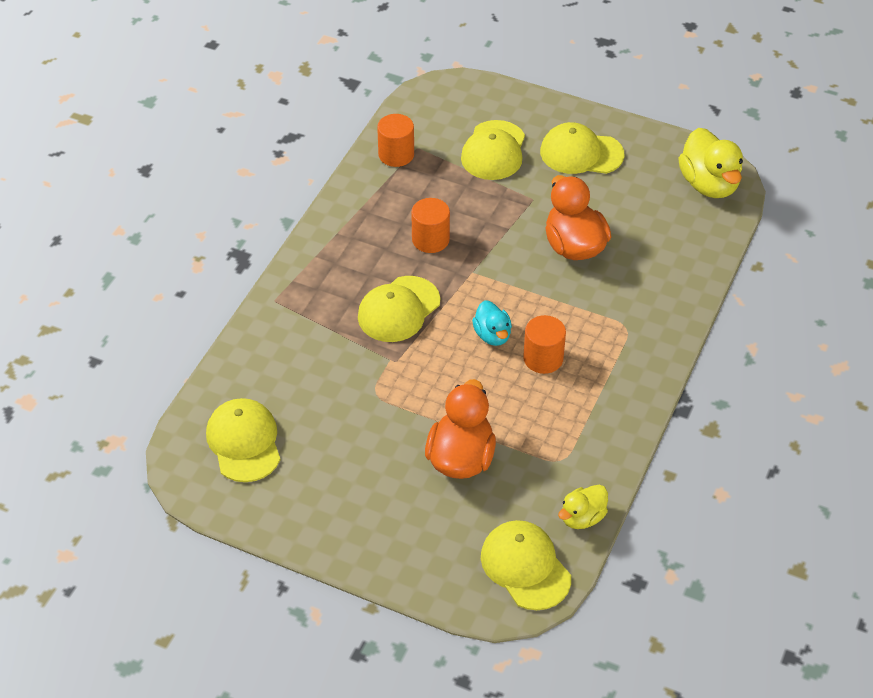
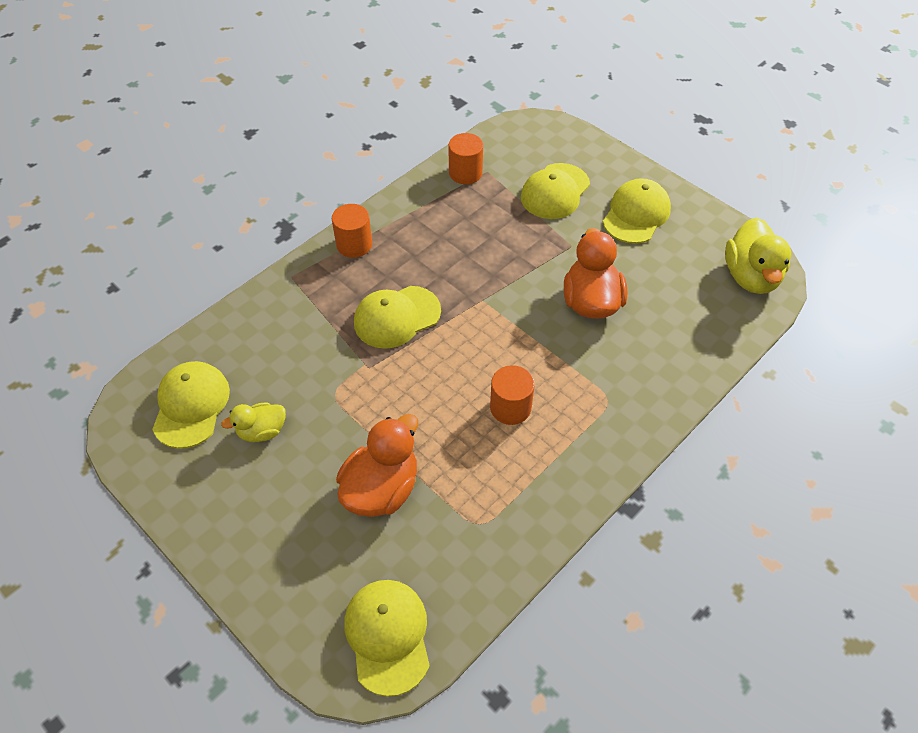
camera: 20 degrees right, 5 degrees up
(430, 239) = (458, 258): orange cylinder -> orange cylinder (354, 244)
(492, 335) = (472, 368): turquoise duck -> none
(581, 153) = (636, 214): yellow cap -> yellow cap turned 90 degrees clockwise
(582, 517) = (472, 598): yellow duck -> yellow duck (262, 431)

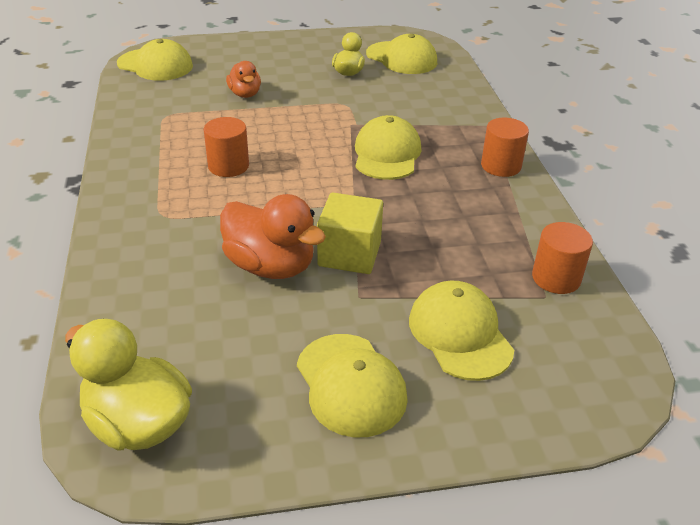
camera: 125 degrees right, 15 degrees down
(381, 488) = (245, 94): orange duck -> orange duck, size x0.58
(539, 271) = (349, 254): none -> yellow cube

